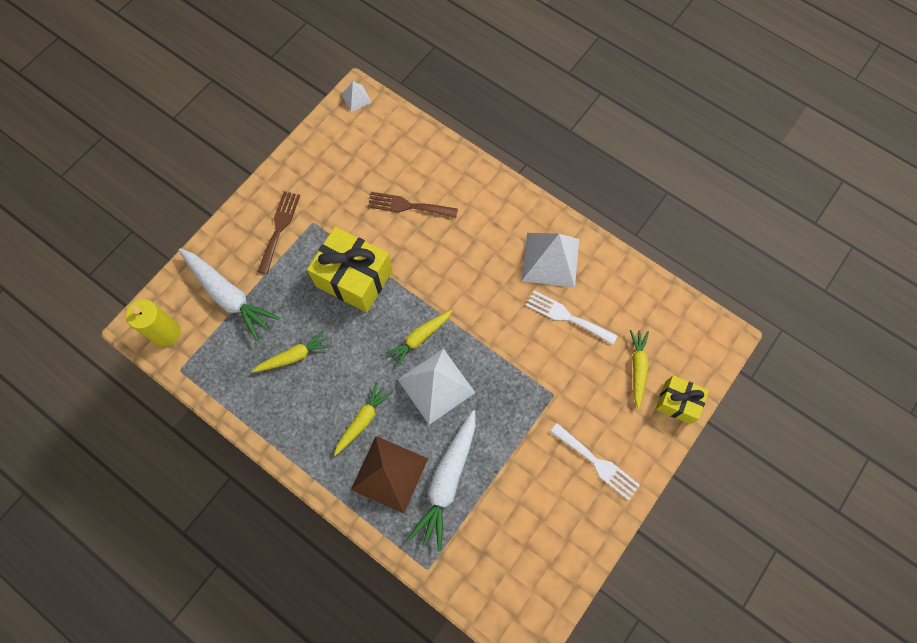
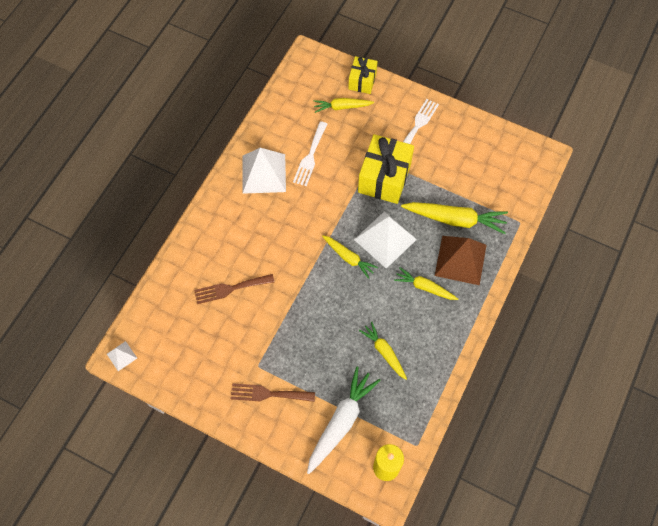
camera: 100 degrees left, 5 degrees down
(354, 278) = (306, 319): yellow gift -> yellow gift (384, 178)
(408, 206) = (230, 289): brown fork -> brown fork turned 75 degrees clockwise
(447, 481) = (455, 219): white carrot -> yellow carrot

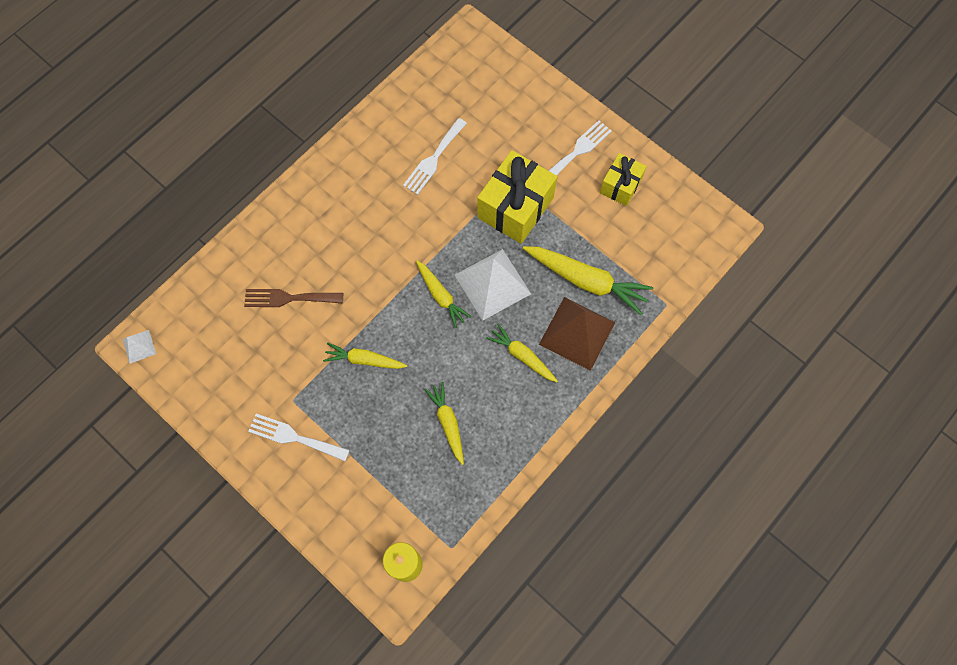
camera: 15 degrees right, 5 degrees up
(263, 173) = (371, 166): white pyramid -> none
(268, 394) = (294, 437): brown fork -> white fork
(341, 421) = (370, 494): white carrot -> none
(342, 107) = (491, 106): yellow carrot -> yellow carrot (364, 360)
(362, 81) = (526, 79): yellow gift -> yellow gift (620, 185)

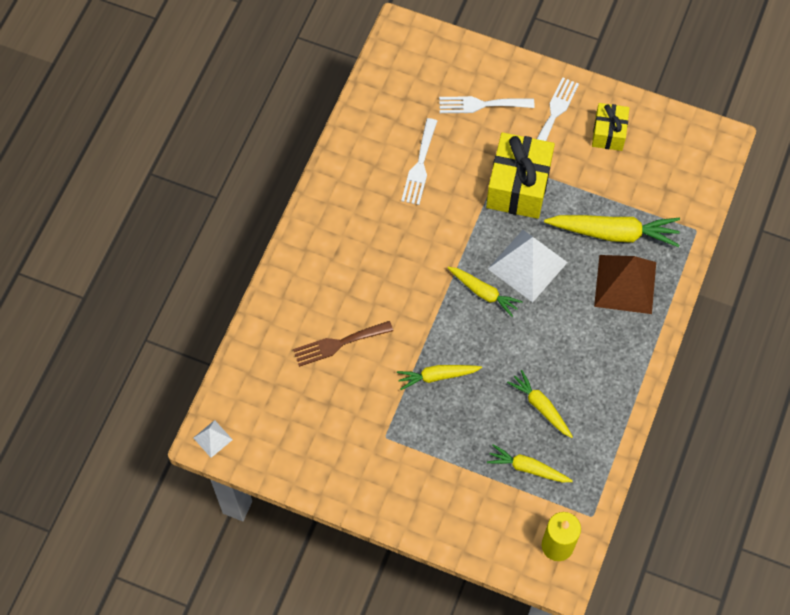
camera: 20 degrees left, 5 degrees down
(294, 437) = (402, 469): white fork -> white fork (481, 104)
(522, 356) = (583, 322): yellow carrot -> yellow carrot (527, 468)

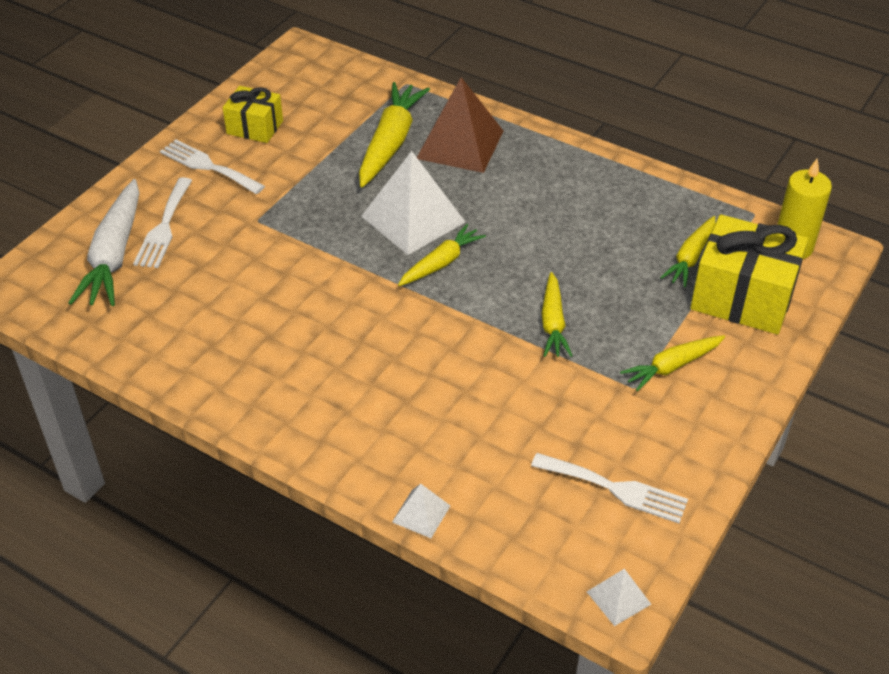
camera: 80 degrees left, 20 degrees down
(257, 318) = (421, 514): none -> white pyramid
(338, 344) = (484, 420): brown fork -> none
(420, 166) = (231, 298): white fork -> white fork (615, 489)
(446, 83) = (114, 255): none -> white carrot
(518, 186) = (298, 211): yellow gift -> yellow gift (743, 297)
(541, 407) = (609, 235): yellow carrot -> yellow carrot (672, 367)

